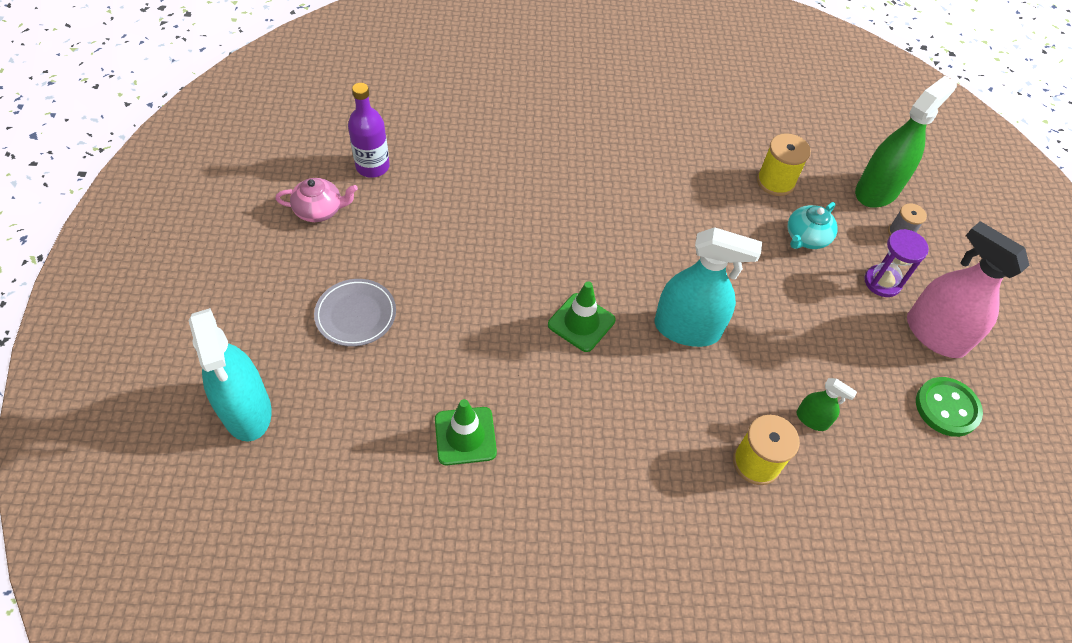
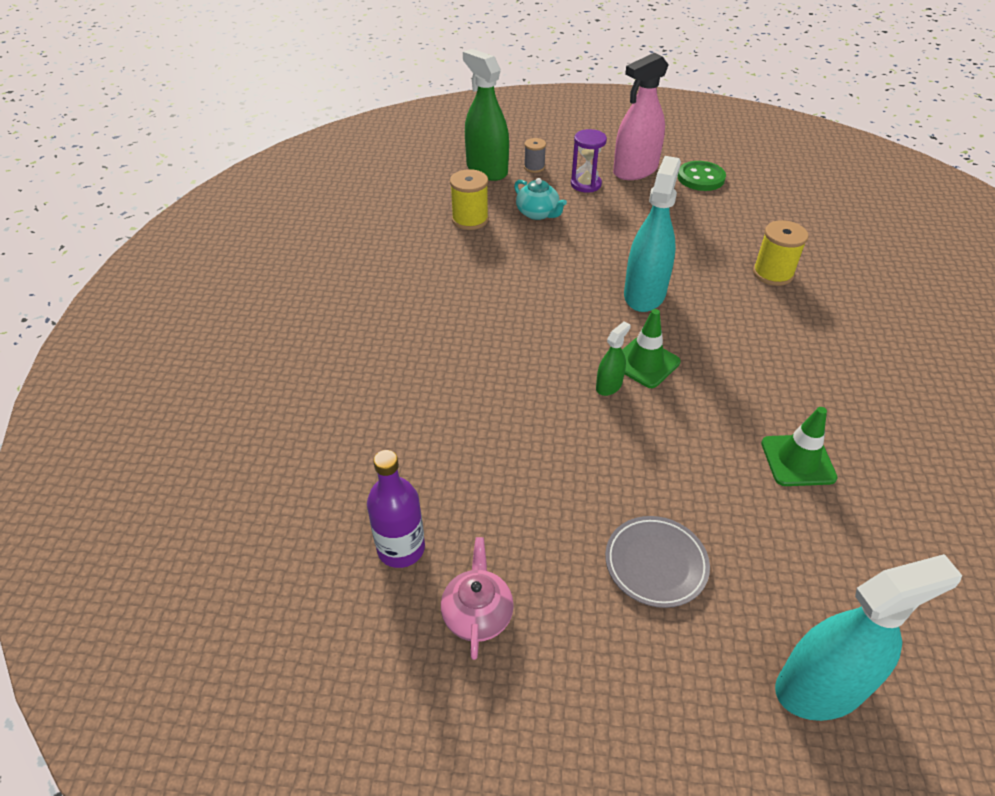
camera: 80 degrees left, 10 degrees down
(812, 419) = (725, 240): green spray bottle -> green spray bottle (609, 386)

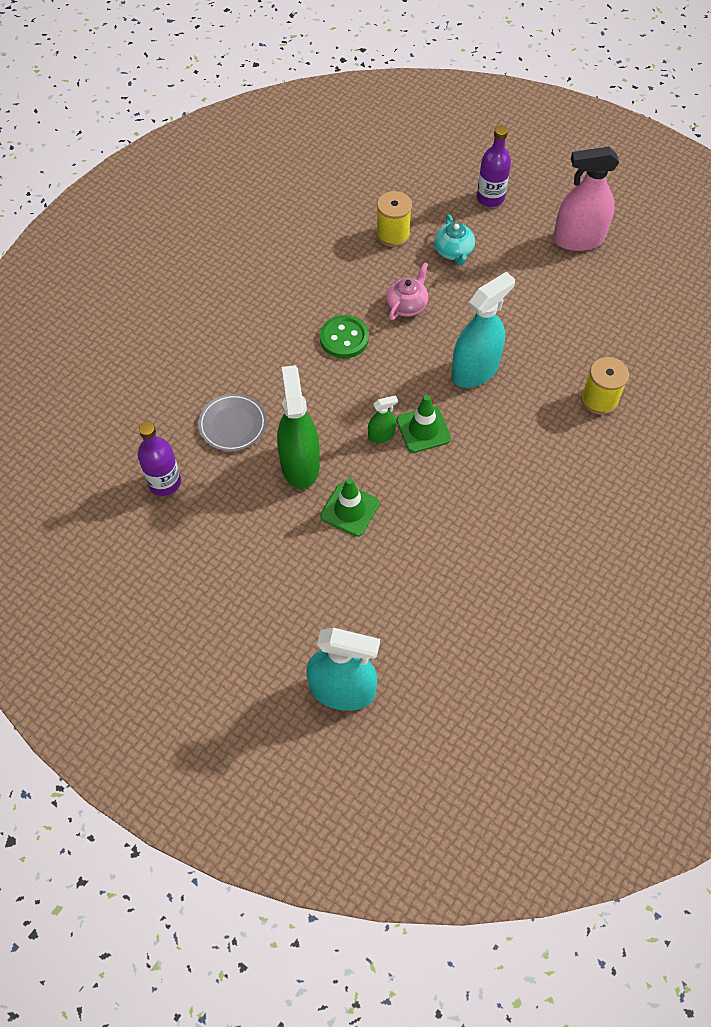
camera: 30 degrees right, 15 degrees up
(477, 613) = (181, 544): pink teapot -> pink teapot (407, 305)
(487, 170) = (446, 184): green spray bottle -> green spray bottle (300, 465)
(534, 167) = (490, 198): grey spool -> purple bottle
(586, 184) = (520, 237): purple hourglass -> none
(655, 564) = (308, 571): grey plate -> grey plate (232, 425)
(701, 178) = (631, 273): green button -> green button (344, 338)
(798, 460) = (464, 556): green traffic cone -> green traffic cone (349, 510)

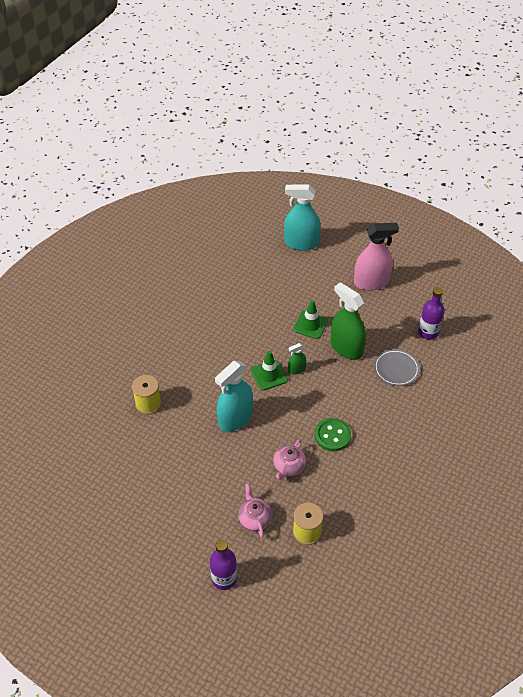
camera: 175 degrees right, 10 degrees down
(300, 465) = (346, 348): green spray bottle -> green spray bottle turned 150 degrees clockwise
(453, 251) = (254, 518): turquoise teapot -> pink teapot
(578, 239) = (149, 539): pink spray bottle -> pink spray bottle (371, 282)

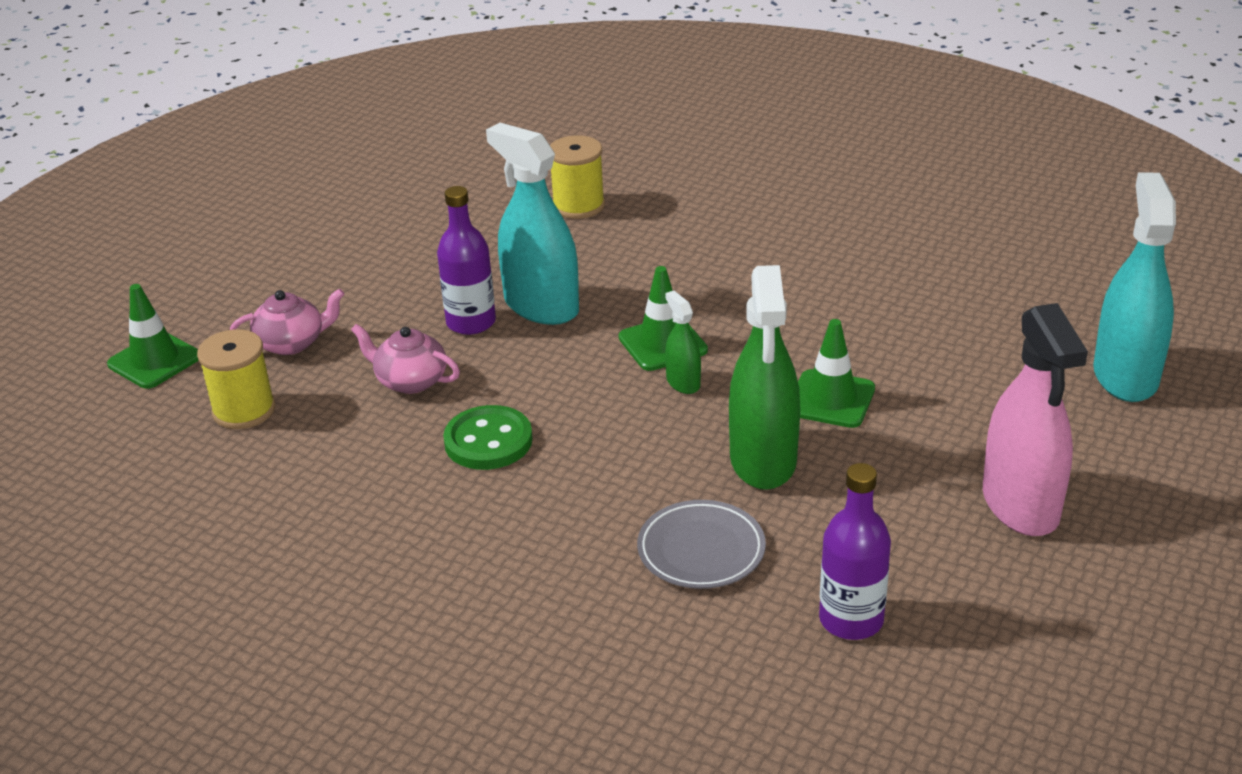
camera: 90 degrees right, 15 degrees down
(224, 578) = (172, 315): purple bottle -> purple bottle (471, 322)
(264, 579) = (154, 361): none -> green traffic cone
(346, 348) = (763, 460): green spray bottle -> green spray bottle turned 135 degrees clockwise

